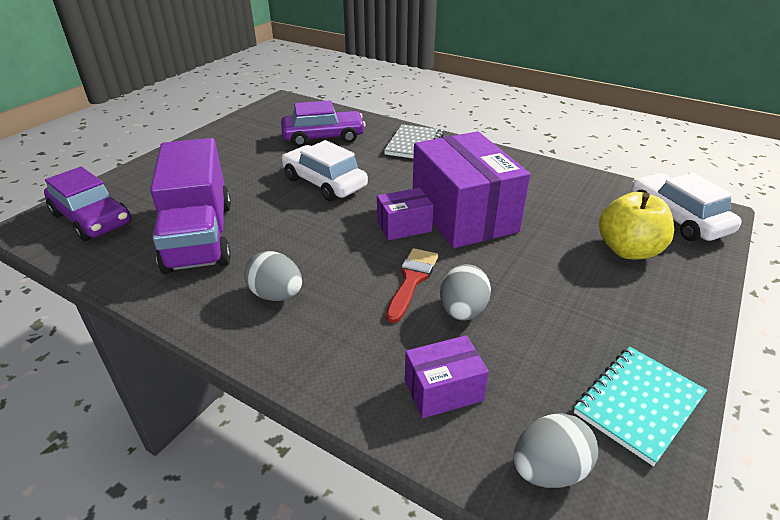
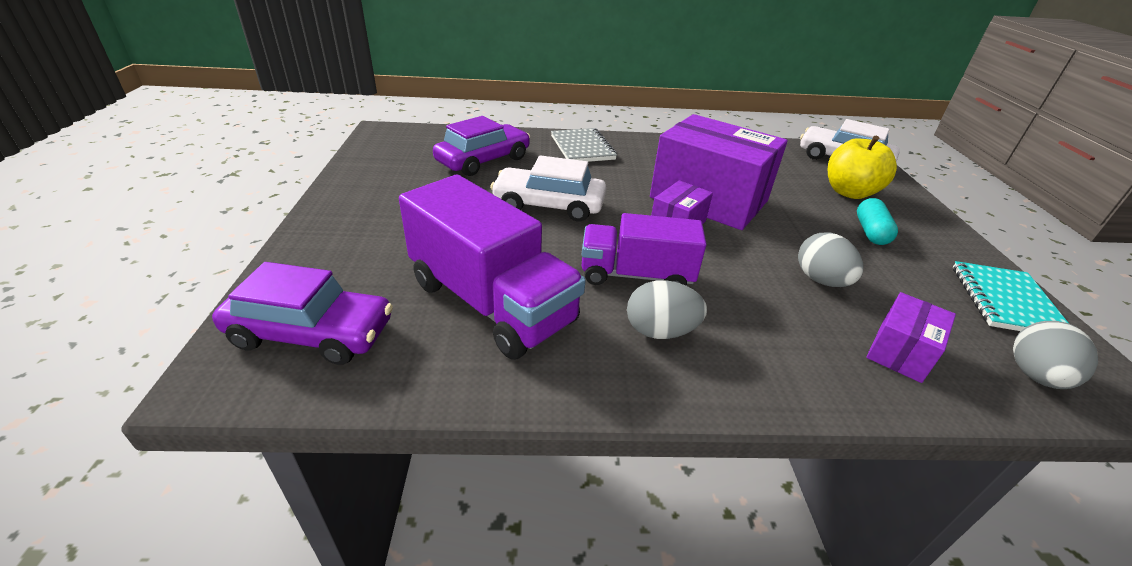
camera: 35 degrees left, 0 degrees up
(315, 252) = (636, 275): none -> purple truck
(412, 280) = (750, 269): red brush -> none
(588, 291) = (871, 232): none -> turquoise capsule

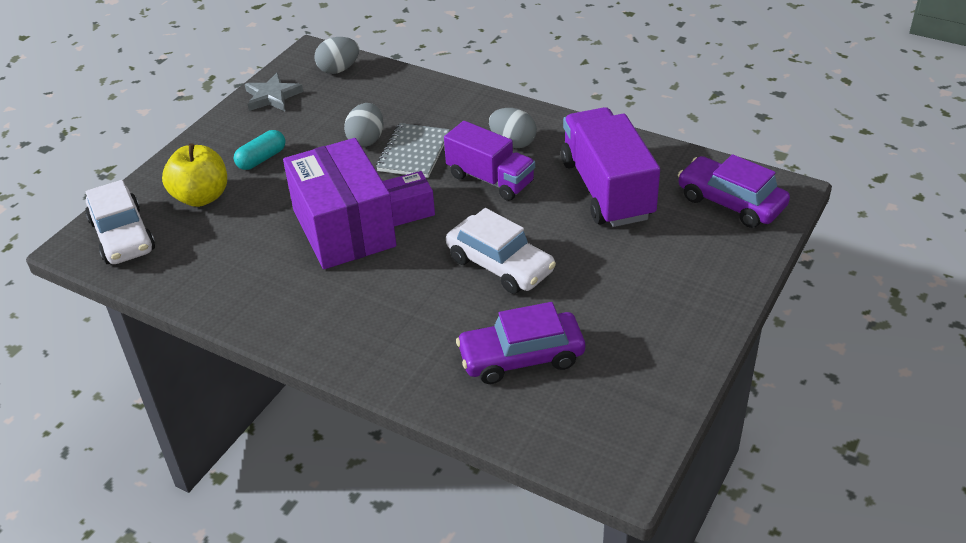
camera: 145 degrees left, 5 degrees up
(582, 148) = (384, 347): grey notebook -> grey notebook (413, 153)
(900, 352) = (389, 96): purple box -> none
(1005, 301) = (272, 96): turquoise notebook -> grey star

